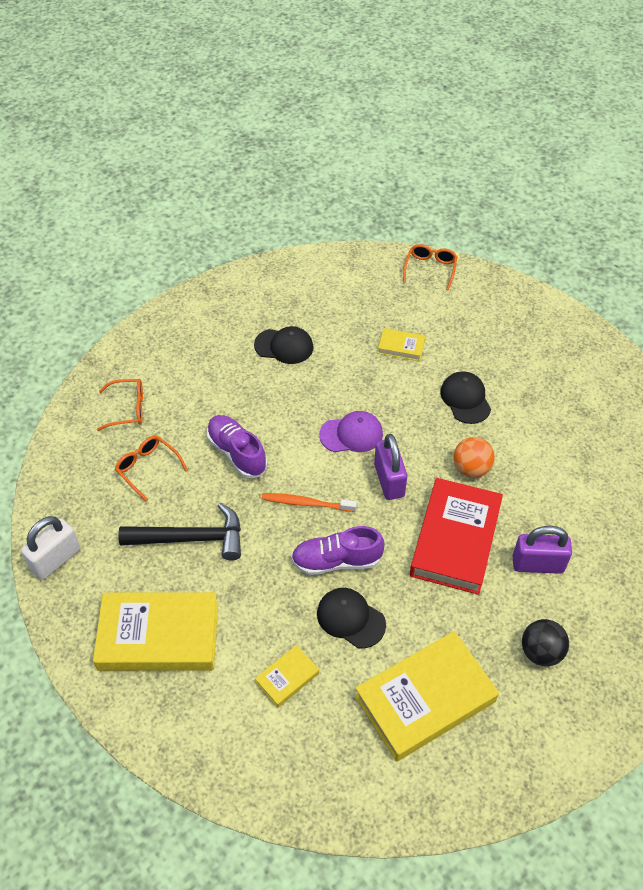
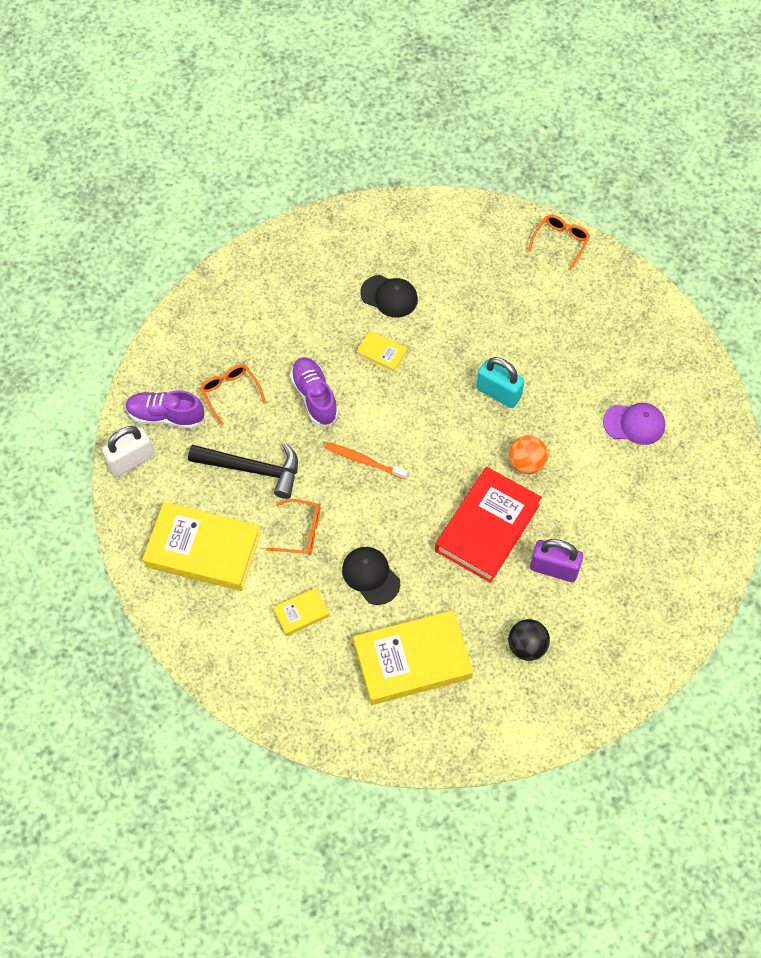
camera: 15 degrees right, 10 degrees up
(128, 409) = (226, 329): orange glasses -> orange glasses (301, 532)
(336, 561) = (374, 521): purple shoe -> purple shoe (166, 416)
(351, 434) = (425, 403): purple cap -> purple cap (634, 424)
(389, 480) = (445, 456): purple padlock -> none
(401, 347) = (502, 323): yellow book -> yellow book (382, 354)
(420, 409) = (498, 393): none -> turquoise padlock
(465, 399) = (545, 392): black cap -> none

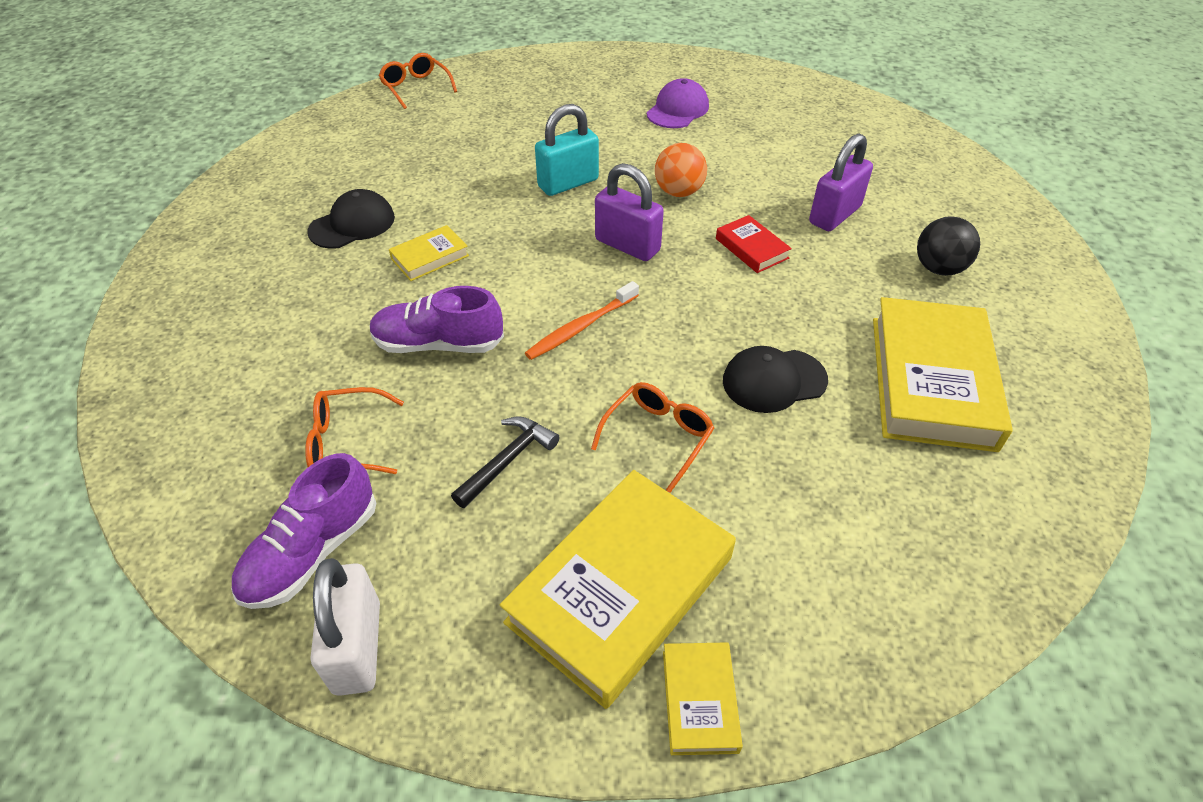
camera: 65 degrees left, 15 degrees down
(253, 469) = (508, 460): black hammer -> black hammer, size x0.59
(301, 613) = (806, 486): yellow book -> yellow book (699, 700)
(451, 455) = (627, 245): none -> purple padlock
(487, 528) = (751, 248): red book -> red book, size x0.46

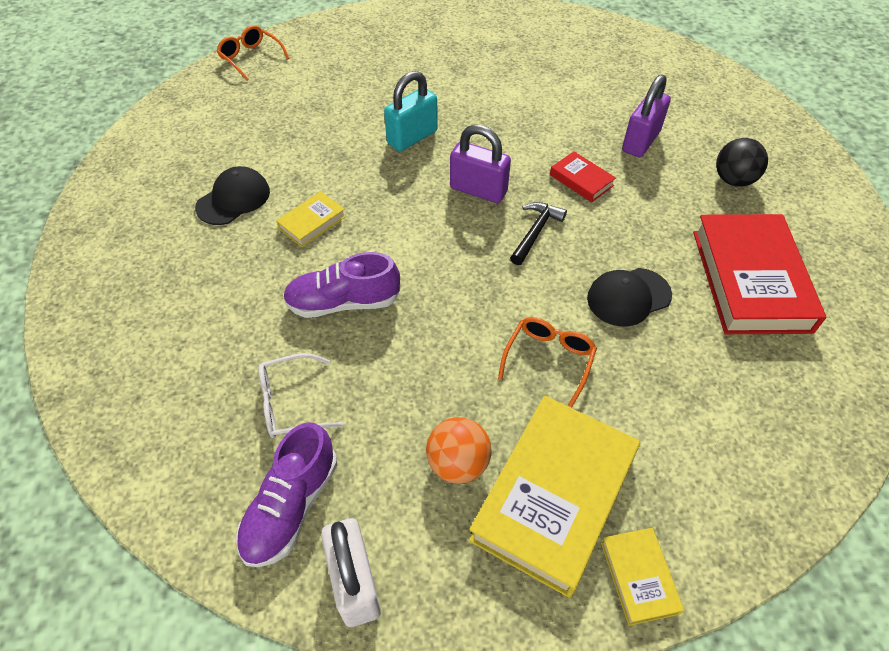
camera: 10 degrees left, 5 degrees up
(347, 442) = (291, 403): orange glasses -> white glasses
(508, 460) = (432, 399): black hammer -> black hammer (535, 232)
(581, 327) = (459, 271): orange toothbrush -> none
(677, 110) = (487, 57): purple cap -> none
(678, 192) = (508, 135): orange ball -> orange ball (458, 463)
(931, 381) = (750, 280): yellow book -> red book

